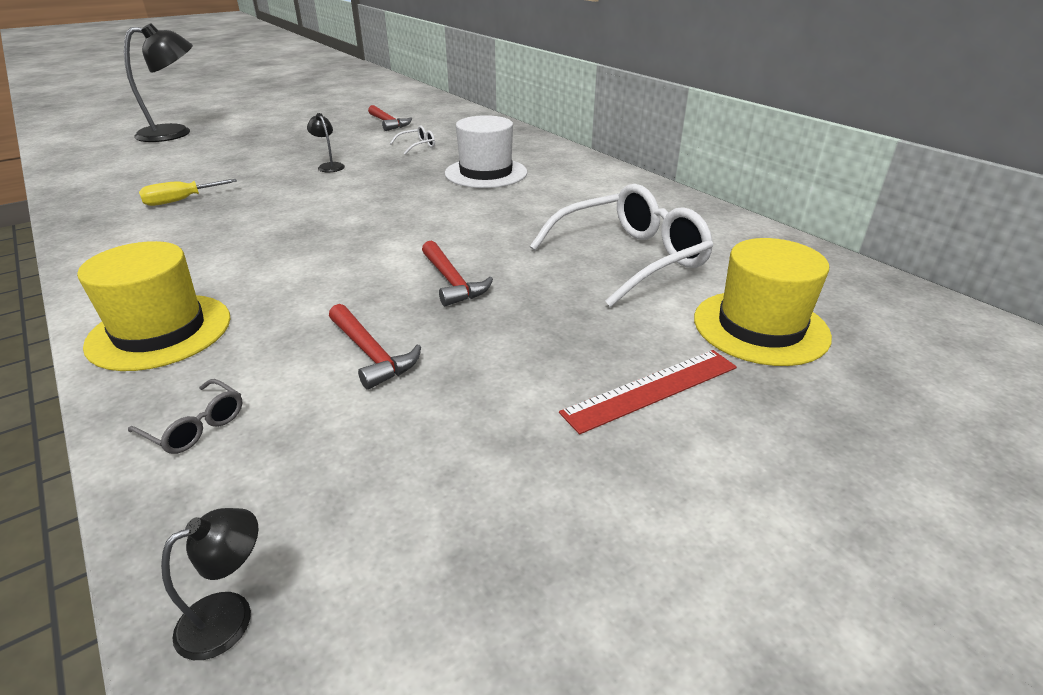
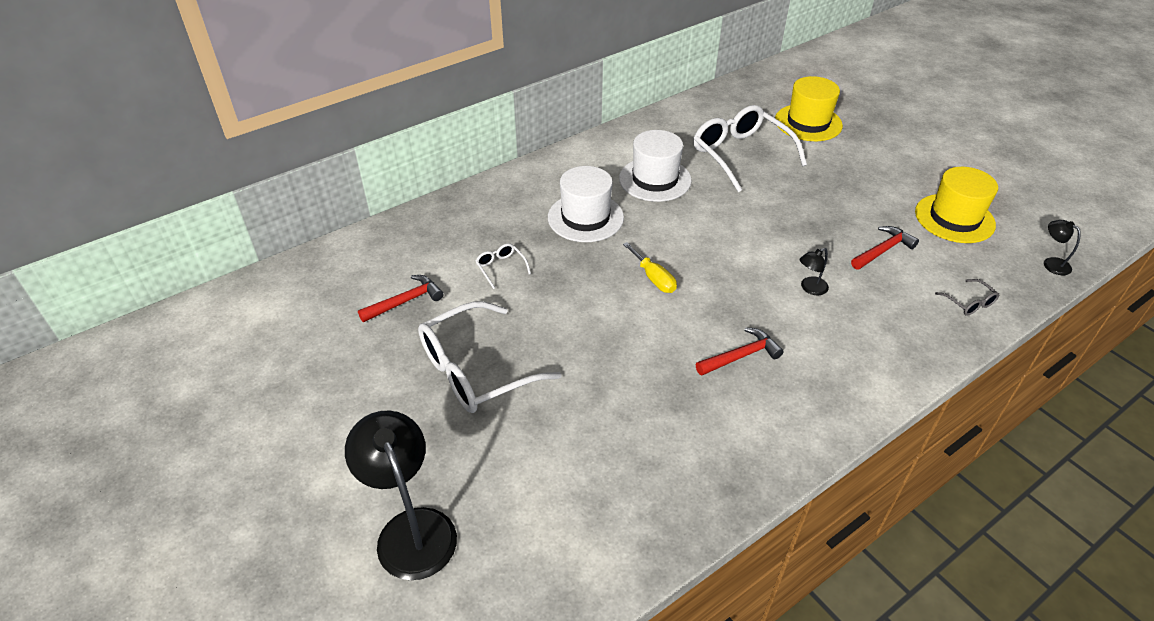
camera: 90 degrees left, 10 degrees up
(160, 331) = (897, 349): yellow hat -> yellow hat (954, 218)
(180, 200) = (673, 423): yellow screwdriver -> yellow screwdriver (653, 278)
(196, 426) = (969, 303): grey glasses -> grey glasses turned 120 degrees clockwise
(299, 142) = (475, 370): none -> white glasses
(329, 166) = (565, 326): black lamp -> black lamp (810, 288)
(452, 282) = (792, 225): red hammer -> red hammer (741, 356)
(558, 204) = (655, 179): none -> white hat
(651, 389) = (874, 160): red ruler -> none

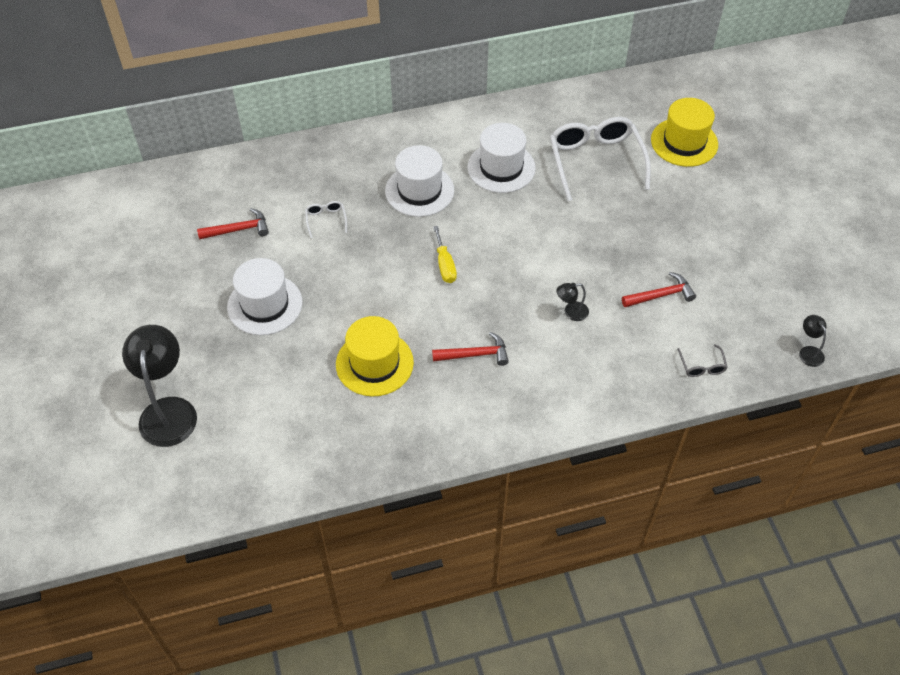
camera: 20 degrees right, 10 degrees up
(475, 370) = (265, 304): white glasses -> white hat
(954, 218) = (752, 282): yellow hat -> yellow hat (374, 363)

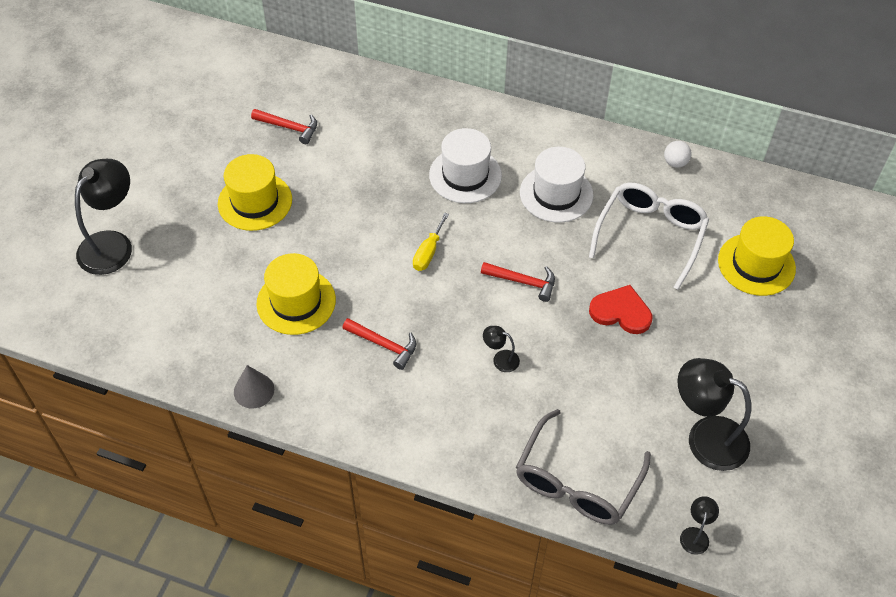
camera: 35 degrees right, 0 degrees up
(265, 304) = (255, 201): white hat -> yellow hat
(326, 220) = (365, 158): white glasses -> none
(404, 452) = (254, 390): none -> grey cone
(566, 99) = (675, 163): none -> white ball
(624, 228) = (621, 312): none -> red heart
(661, 295) = (598, 393): red hammer -> red hammer (523, 282)
(702, 366) = (576, 482): grey glasses -> grey glasses, size x2.38
(756, 281) = (705, 437): none -> black lamp

